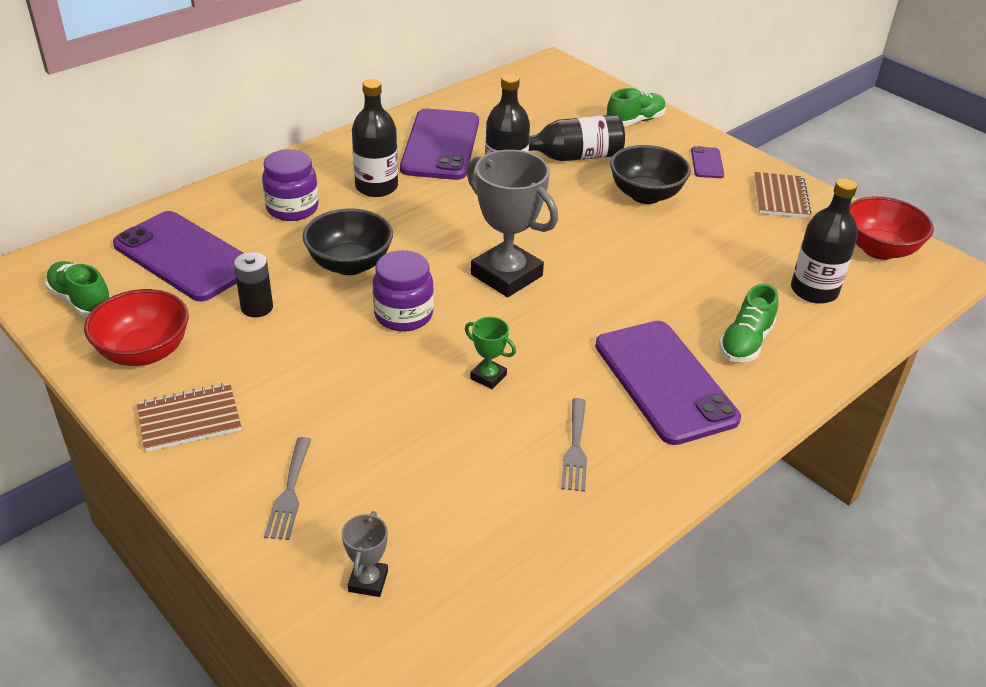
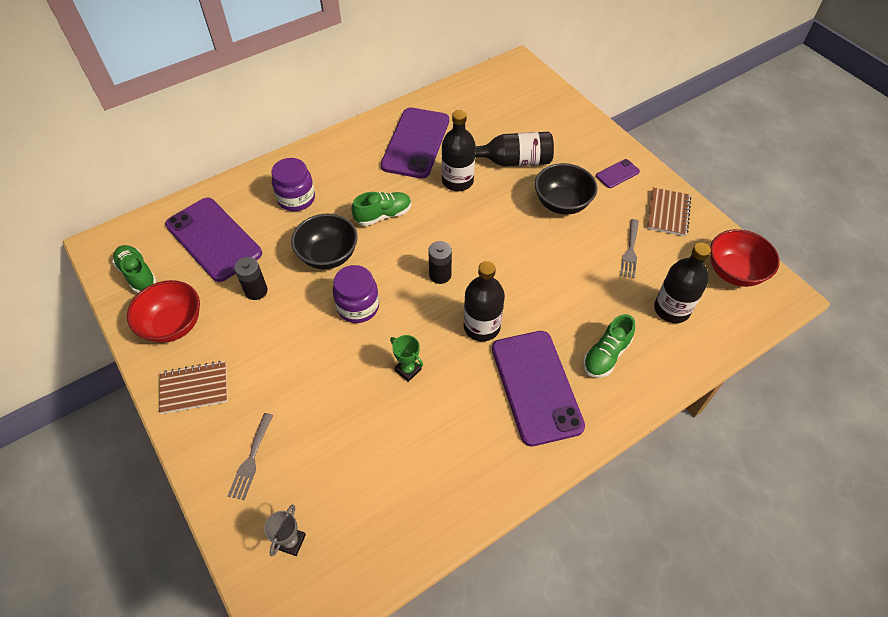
camera: 10 degrees right, 15 degrees up
(376, 187) = (360, 182): black bottle -> black bottle (481, 327)
(506, 275) = (440, 275): grey trophy -> black battery
(575, 449) = (457, 442): grey fork -> grey fork (630, 251)
(635, 121) = (570, 127): green shoe -> green shoe (383, 215)
(707, 163) = (617, 174): purple phone -> purple phone turned 45 degrees clockwise

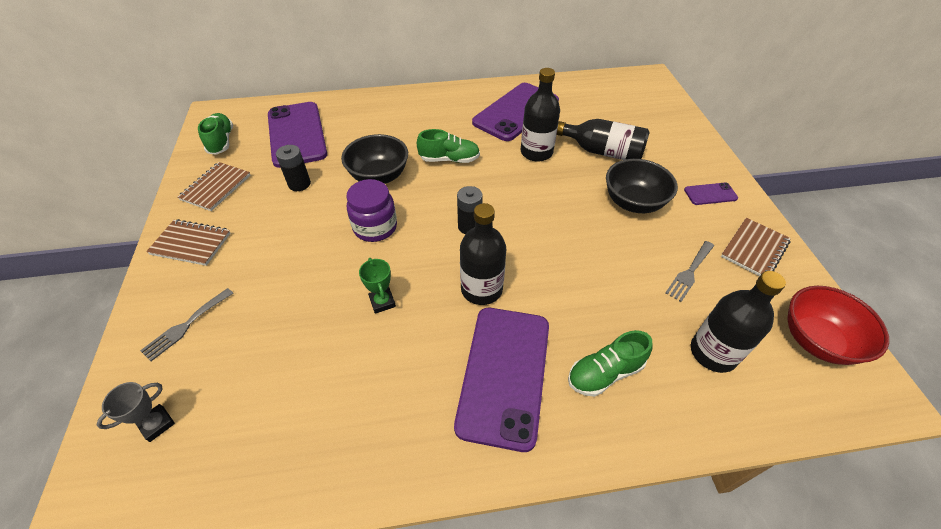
camera: 25 degrees right, 5 degrees down
(173, 325) = (216, 187): red bowl -> brown notebook
(296, 199) = (384, 125): purple jar -> none

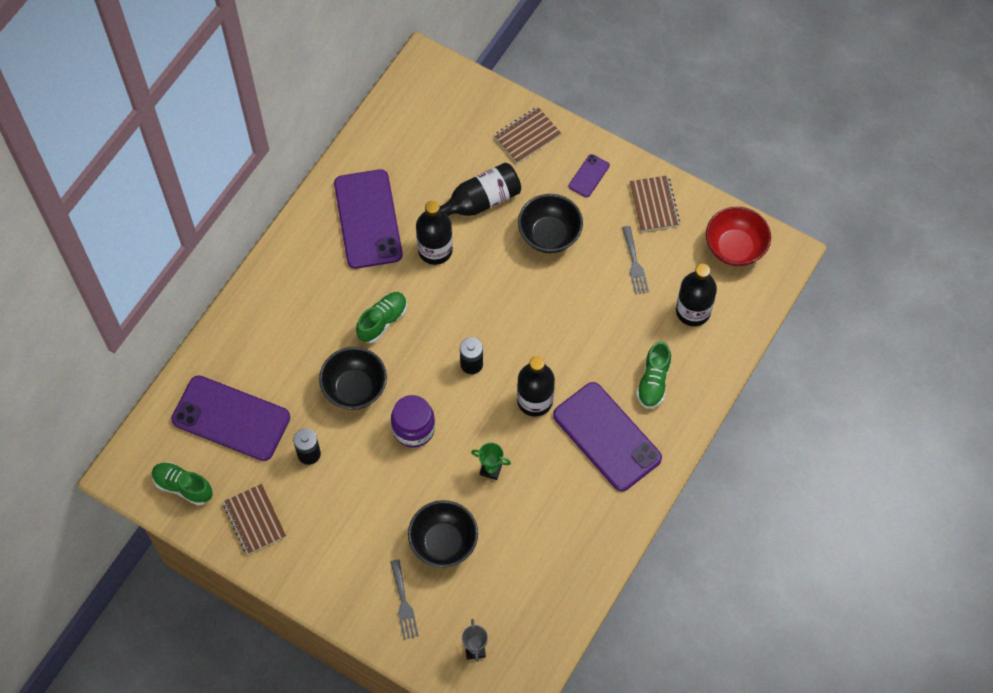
camera: 50 degrees left, 15 degrees up
(191, 244) = (315, 567): brown notebook -> brown notebook (527, 136)
(275, 315) = (443, 542): none -> black bowl

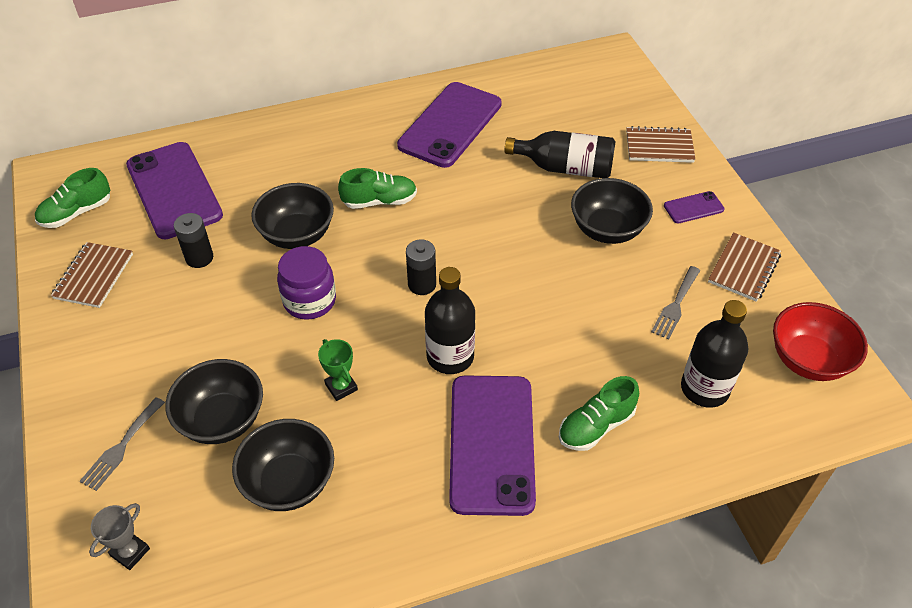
camera: 40 degrees right, 15 degrees down
(183, 486) = (76, 213): green shoe -> green shoe turned 105 degrees counterclockwise
(435, 250) = (485, 178): black bottle -> none
(519, 546) = (289, 482): none -> black bowl

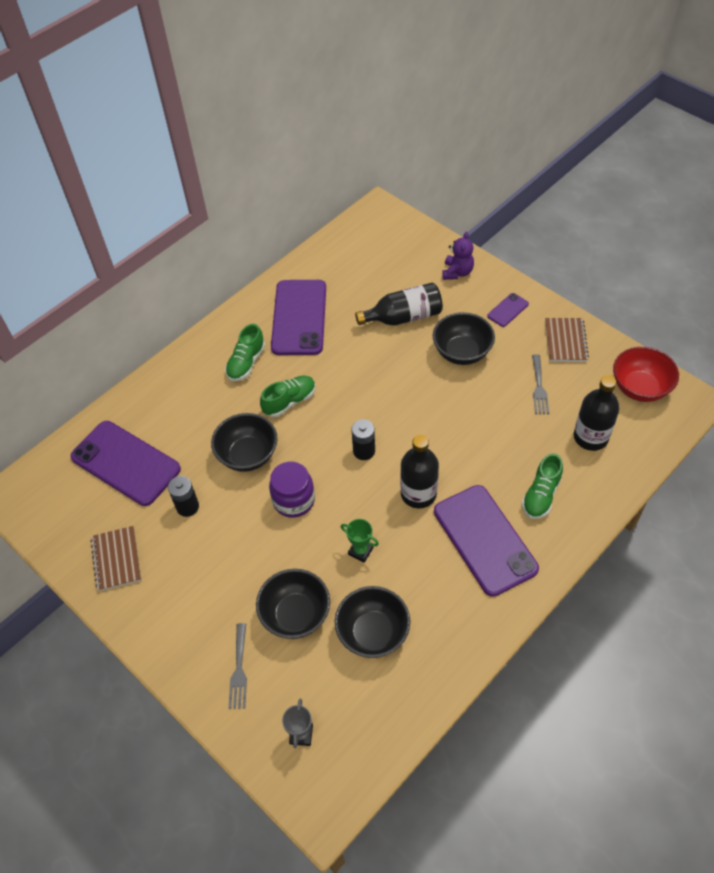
camera: 25 degrees left, 5 degrees up
(76, 213) = (61, 516): green shoe -> green shoe (246, 363)
(659, 147) = (457, 272): brown notebook -> purple teddy bear

